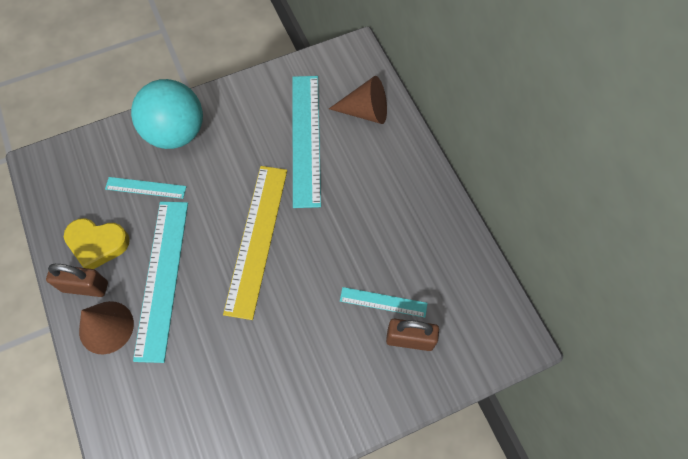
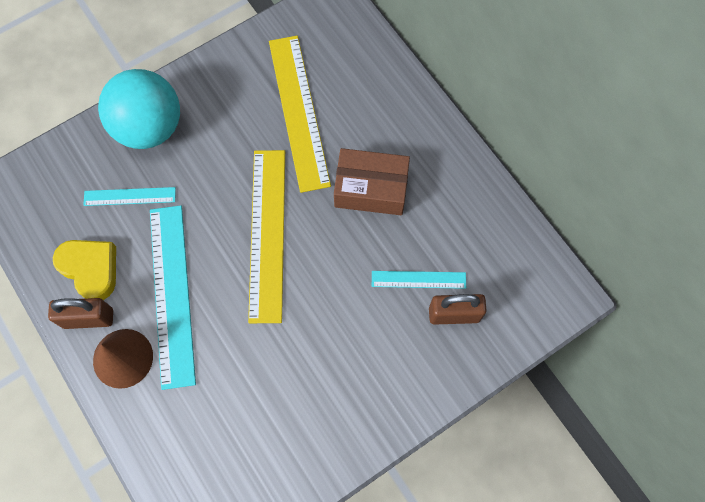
camera: 10 degrees left, 5 degrees up
(97, 244) = (90, 269): yellow heart -> yellow heart turned 135 degrees counterclockwise
(306, 139) = (299, 112): turquoise ruler -> yellow ruler
(356, 214) = (371, 189): none -> brown box
(365, 111) = (359, 69): brown cone -> none

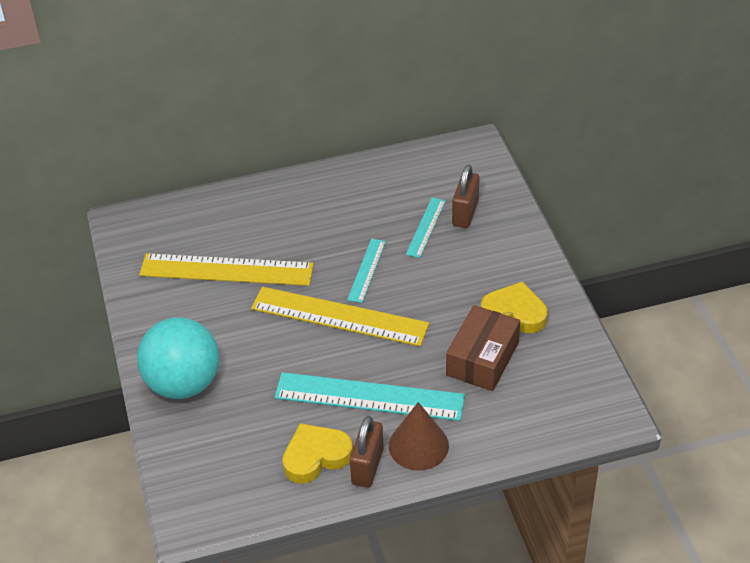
camera: 70 degrees left, 25 degrees down
(129, 196) = (252, 412): turquoise ruler -> turquoise ruler (367, 270)
(321, 406) = (514, 313): none -> yellow heart
(371, 189) = (328, 238): brown box -> brown box (482, 359)

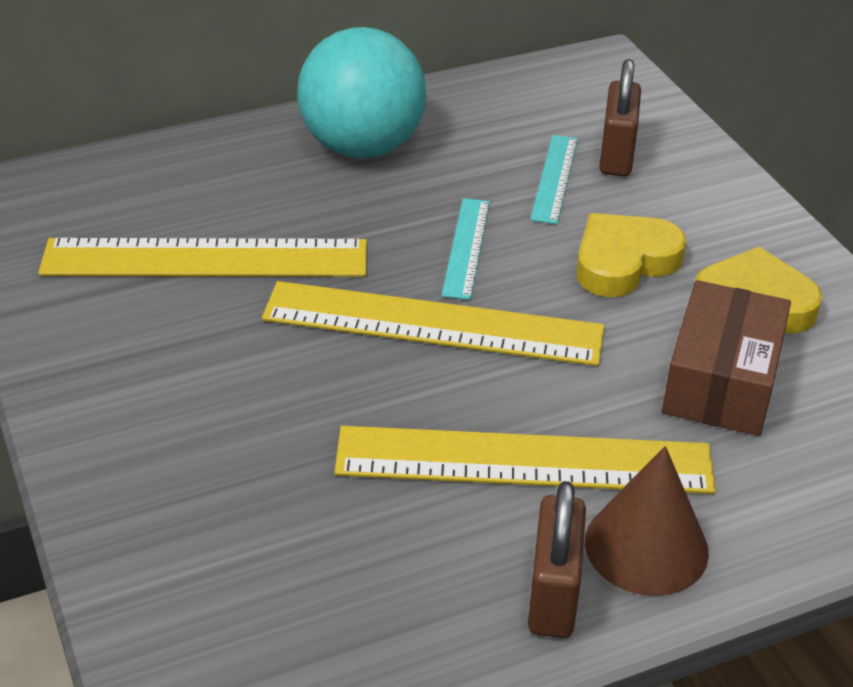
camera: 10 degrees left, 5 degrees down
(183, 383) = (144, 459): turquoise ball -> turquoise ball (362, 147)
(316, 456) = (441, 583): yellow heart -> yellow heart (624, 262)
(369, 397) = (524, 461): turquoise ruler -> yellow ruler

